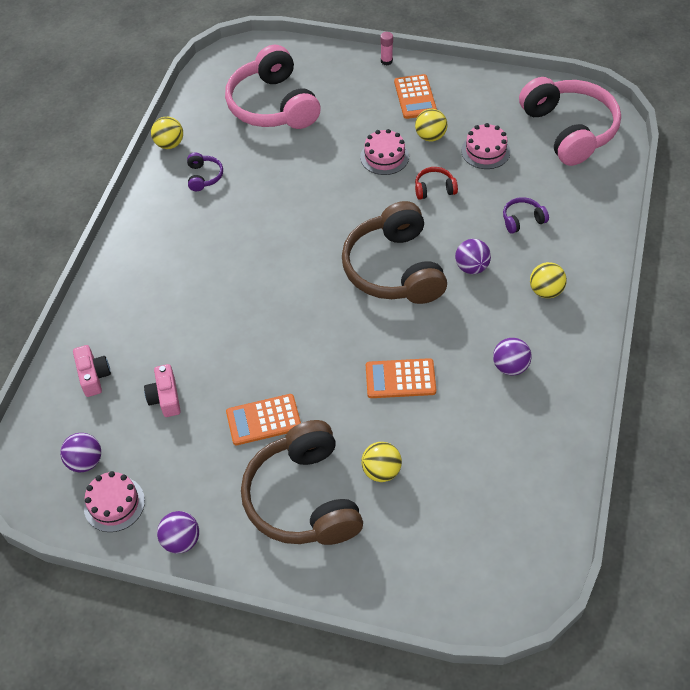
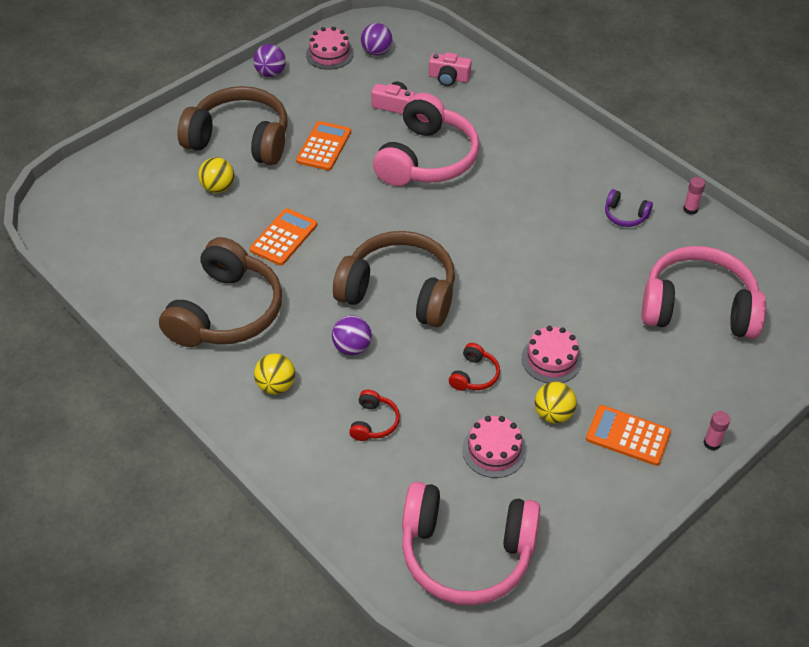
camera: 120 degrees right, 5 degrees down
(169, 144) = (690, 209): yellow ball -> pink glue stick
(225, 332) = (427, 159): none -> pink headphones
(510, 366) = (226, 312): purple ball -> brown headphones
(522, 220) = (374, 422): purple headphones -> red headphones

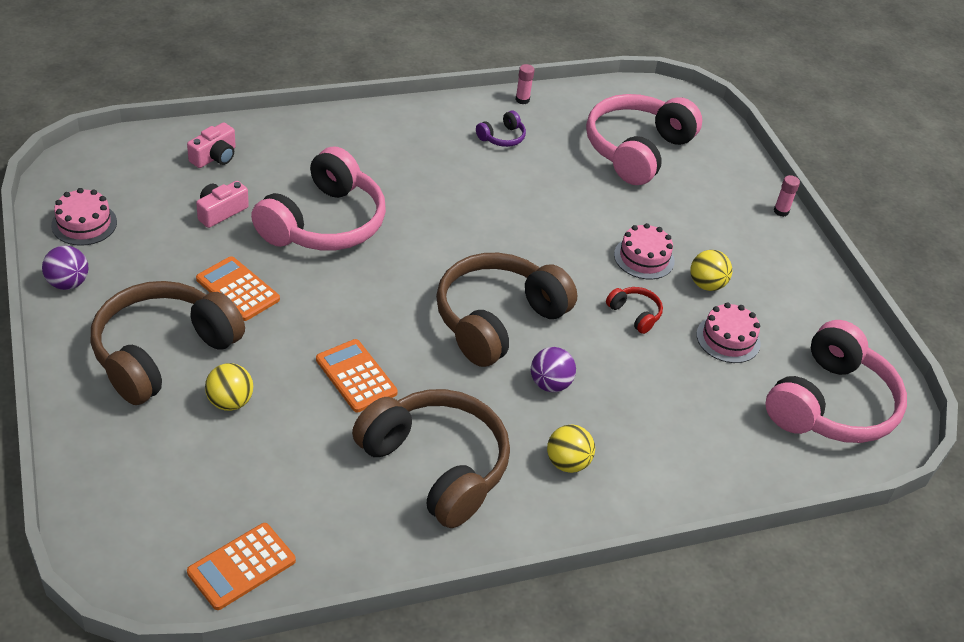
camera: 70 degrees left, 5 degrees down
(374, 422) = (655, 406): red headphones -> none
(376, 52) = (119, 188): purple ball -> none
(427, 159) = (324, 223): pink headphones -> pink headphones turned 75 degrees clockwise
(628, 436) = (751, 252): orange calculator -> orange calculator (241, 566)

